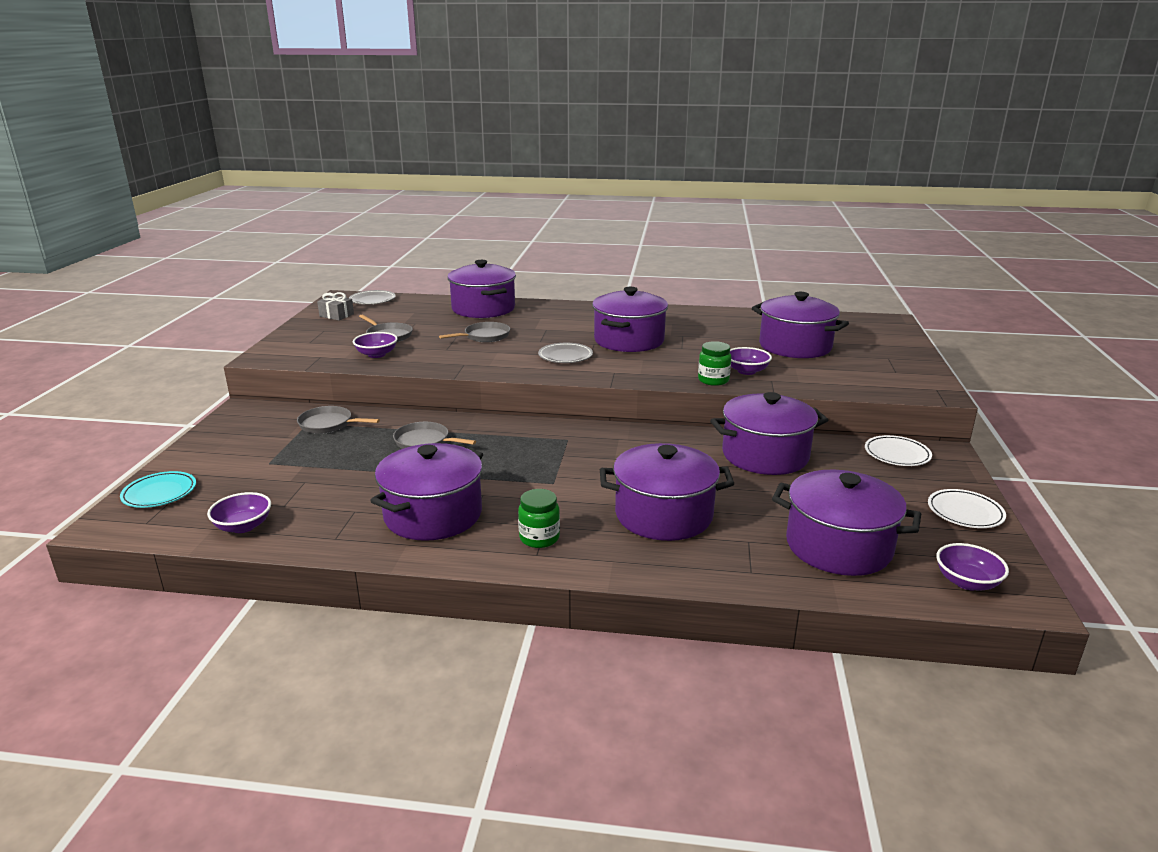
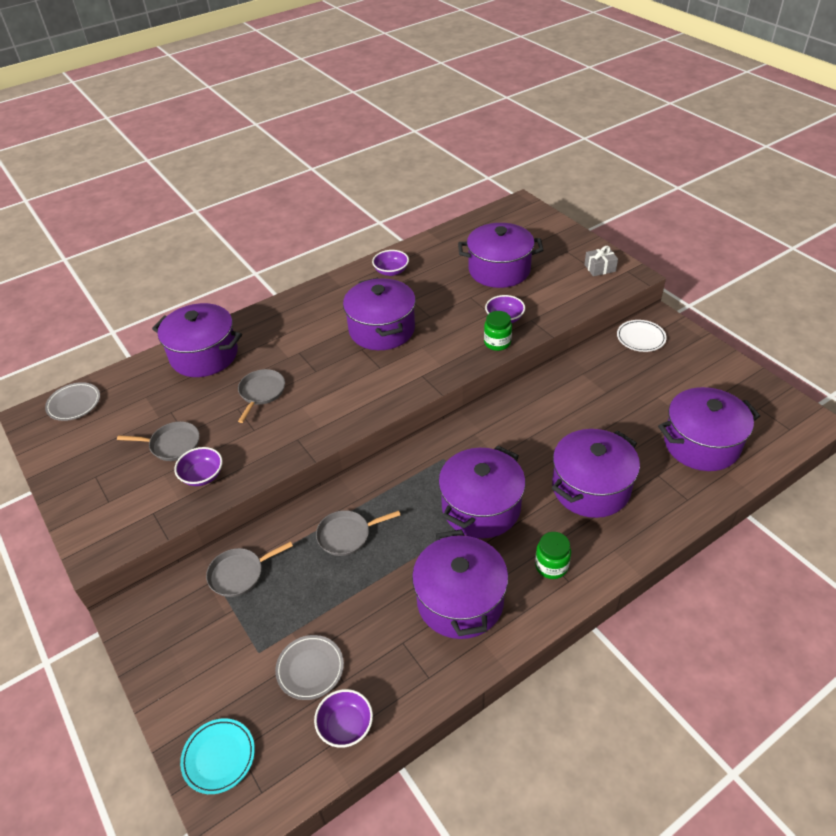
camera: 40 degrees left, 20 degrees up
(336, 315) = (72, 447): grey gift -> grey gift (600, 268)
(565, 356) = (362, 378): grey plate -> grey plate (310, 669)
(765, 455) = (577, 388): purple pot -> purple pot (481, 507)
(965, 512) = (722, 369): white plate -> none
(967, 582) = (779, 427): purple bowl -> purple bowl (391, 271)

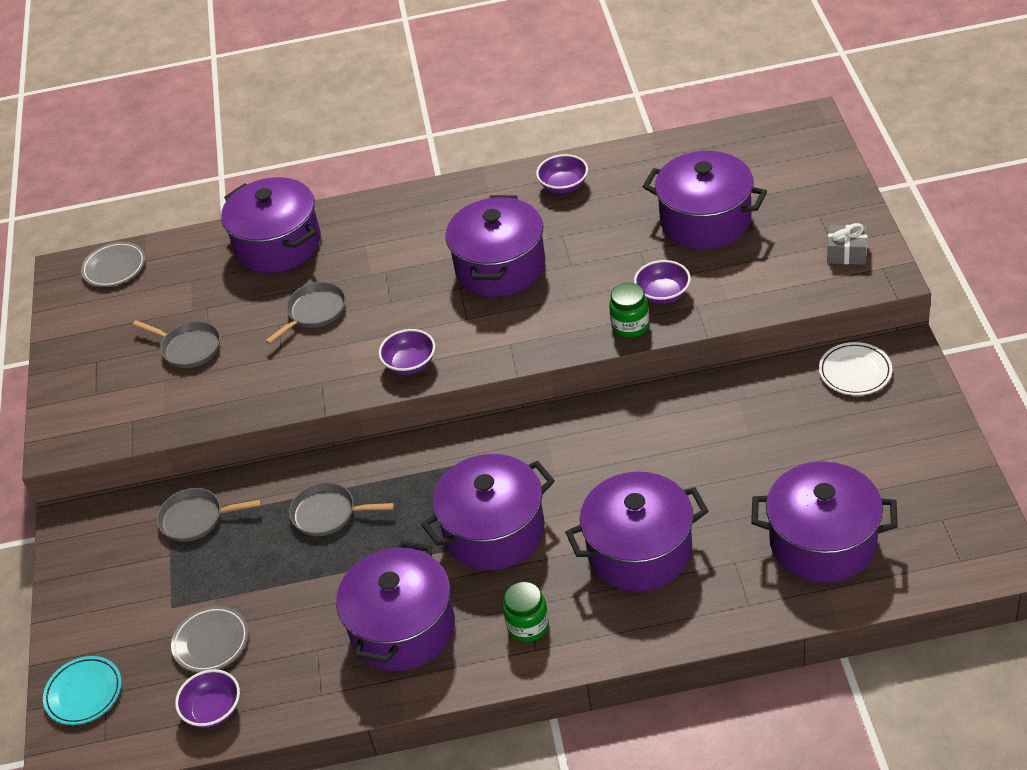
camera: 30 degrees right, 0 degrees up
(202, 476) = (200, 394): purple bowl -> purple bowl (410, 364)

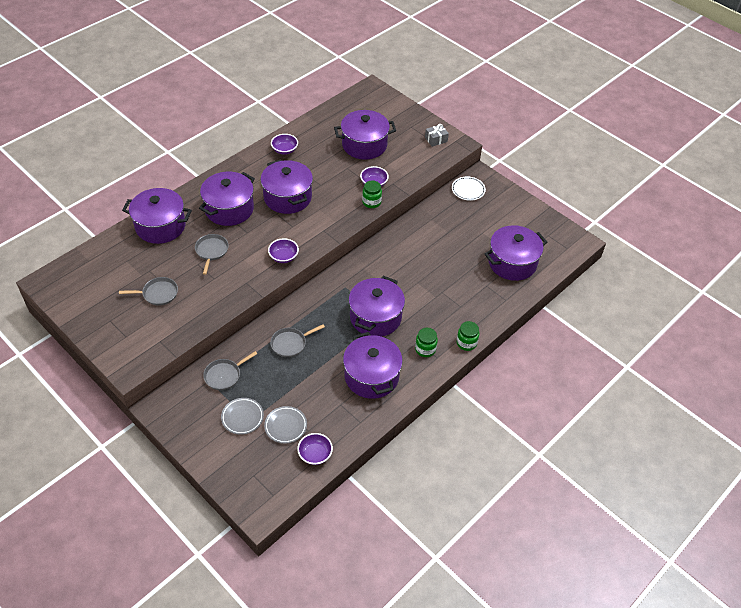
camera: 45 degrees left, 5 degrees up
(84, 693) = (242, 481): turquoise plate -> none
(114, 267) = (73, 270): grey plate -> grey plate (242, 417)
(608, 649) = (466, 343): none -> green jar
(639, 551) = (444, 298): purple pot -> purple pot (229, 209)

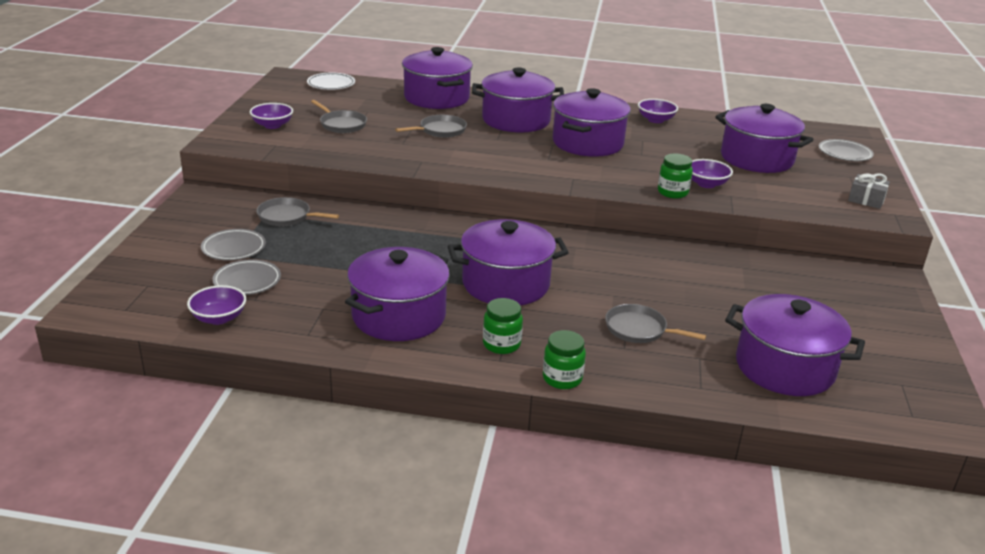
camera: 55 degrees right, 20 degrees down
(283, 257) = (492, 169): purple bowl -> purple bowl (272, 125)
(290, 343) = (384, 240): grey pan -> grey pan (639, 329)
(387, 109) = (844, 153): none -> grey plate
(468, 190) = (849, 278): white plate -> white plate (331, 84)

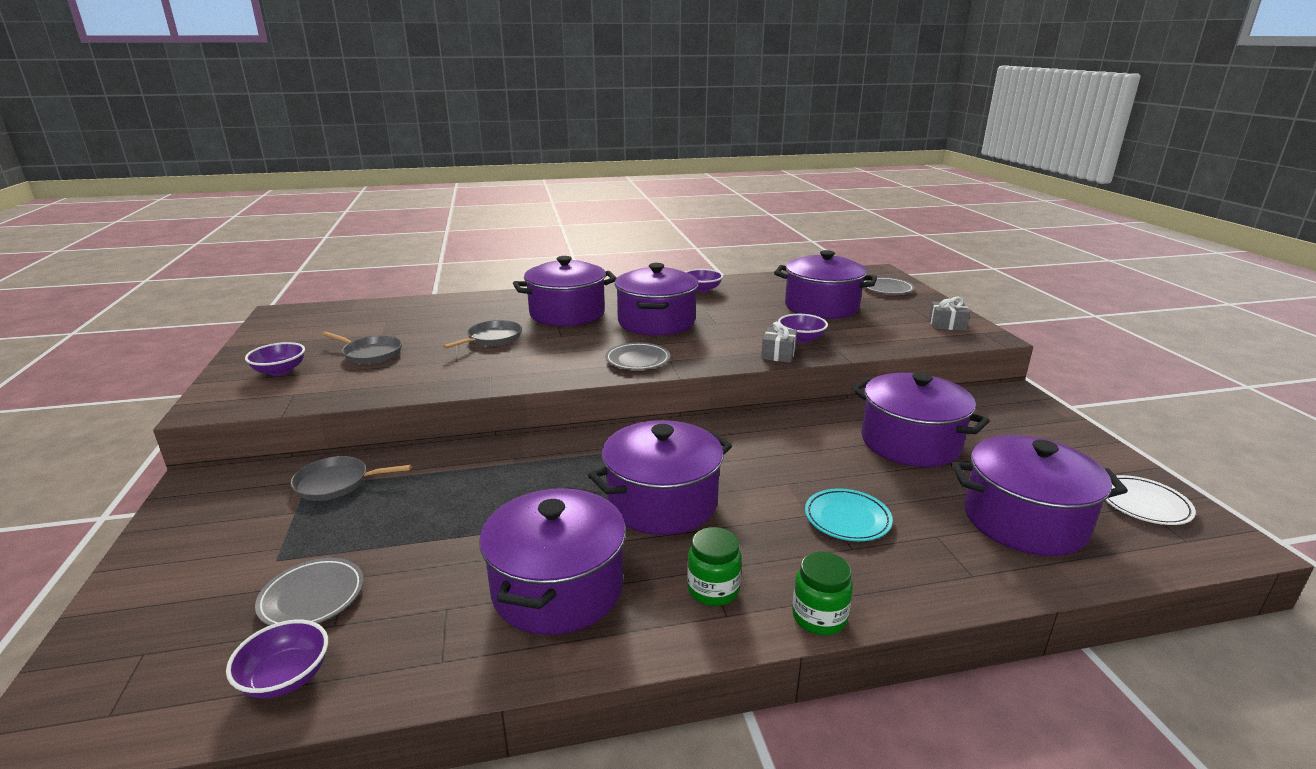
camera: 20 degrees left, 5 degrees down
(234, 248) = (273, 549): grey plate -> grey plate (637, 360)
(331, 84) = (336, 313): white plate -> white plate (1143, 504)
(436, 98) = (467, 307): purple pot -> purple pot (910, 443)
(639, 329) = (847, 519): grey pan -> turquoise plate
(672, 192) = (778, 354): green jar -> grey gift

